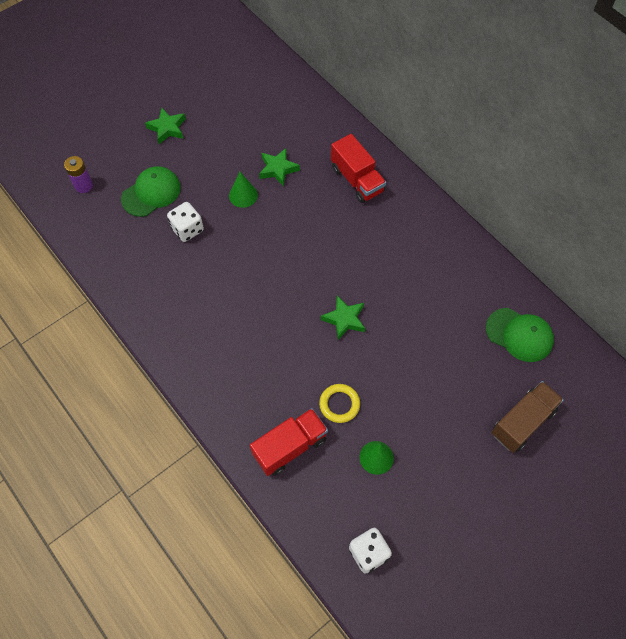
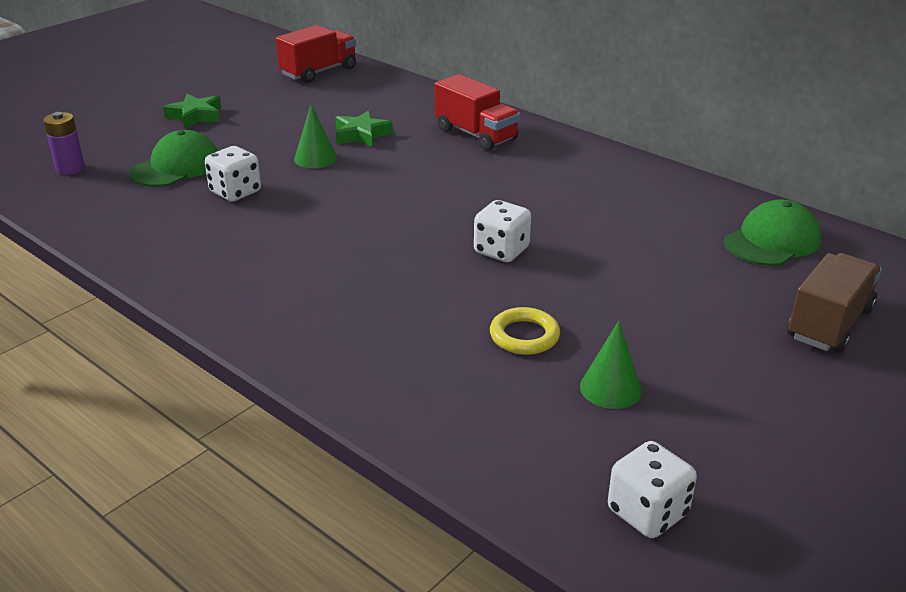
camera: 10 degrees left, 30 degrees down
(290, 447) = (454, 393): red truck -> red truck (319, 72)
(344, 319) = (501, 251): green star -> white dice
(519, 335) = (772, 241): green cap -> green cap turned 60 degrees counterclockwise

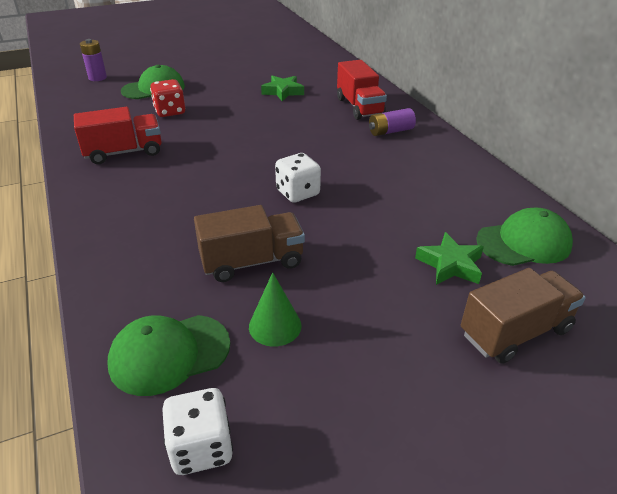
camera: 25 degrees right, 5 degrees up
(196, 116) = (196, 61): green star -> green star (450, 264)
(235, 192) = (170, 112): white dice -> red dice
(315, 158) = (239, 101): green cone -> none
(319, 72) = (296, 47): red truck -> red truck (124, 152)
(524, 336) = (252, 262): yellow ring -> brown truck
(530, 448) = (169, 354): none -> green cap
(539, 156) = (390, 131): none -> purple battery

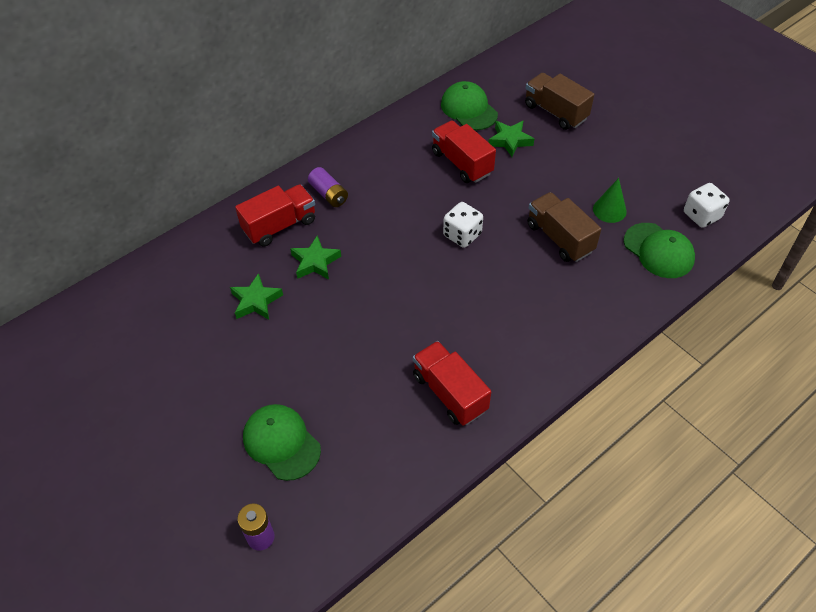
camera: 105 degrees left, 15 degrees up
(170, 112) = (343, 393): red dice -> none
(308, 116) = (315, 262): none -> green star
(414, 215) = (462, 163): none -> red truck

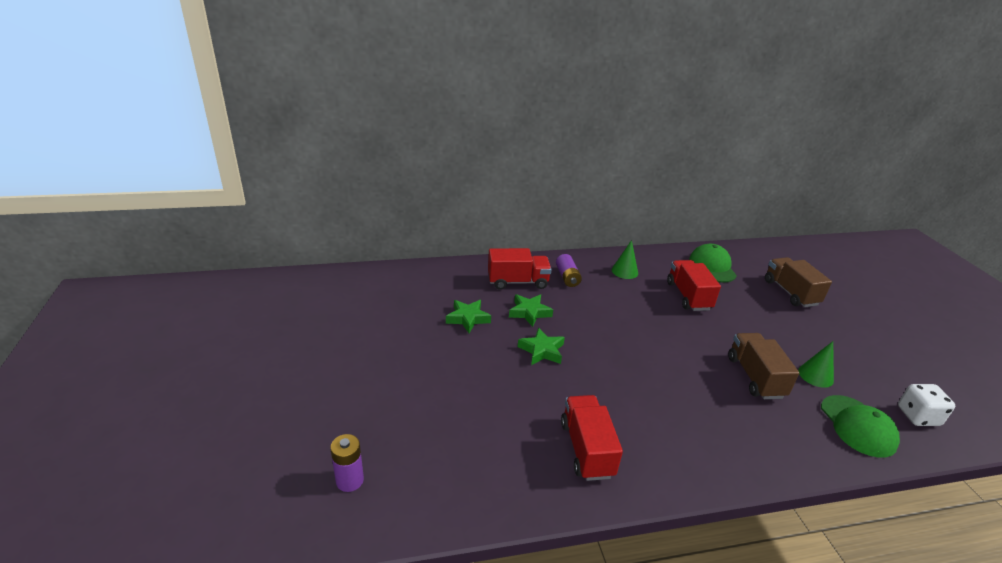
camera: 25 degrees right, 20 degrees down
(281, 443) = (418, 419): green cap -> none
(384, 157) = (624, 271): none -> green cone
(462, 235) = (663, 341): white dice -> none
(510, 140) = (739, 296): green star -> green star (542, 350)

